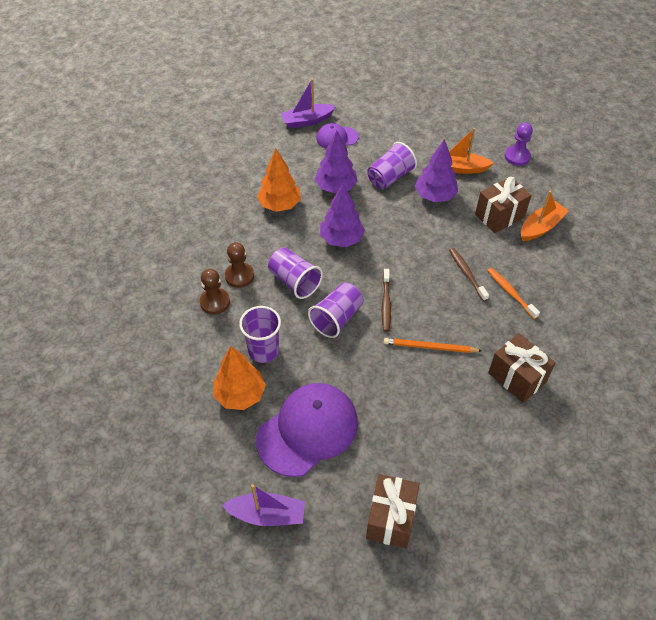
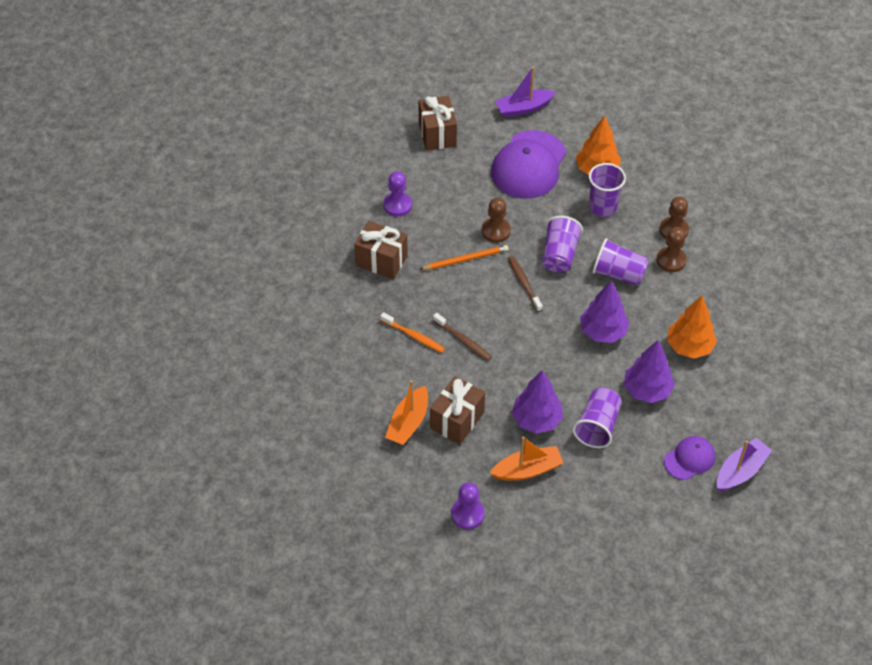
camera: 155 degrees right, 0 degrees up
(385, 365) = (496, 231): none -> brown pawn
(476, 437) = (397, 205): none -> purple pawn

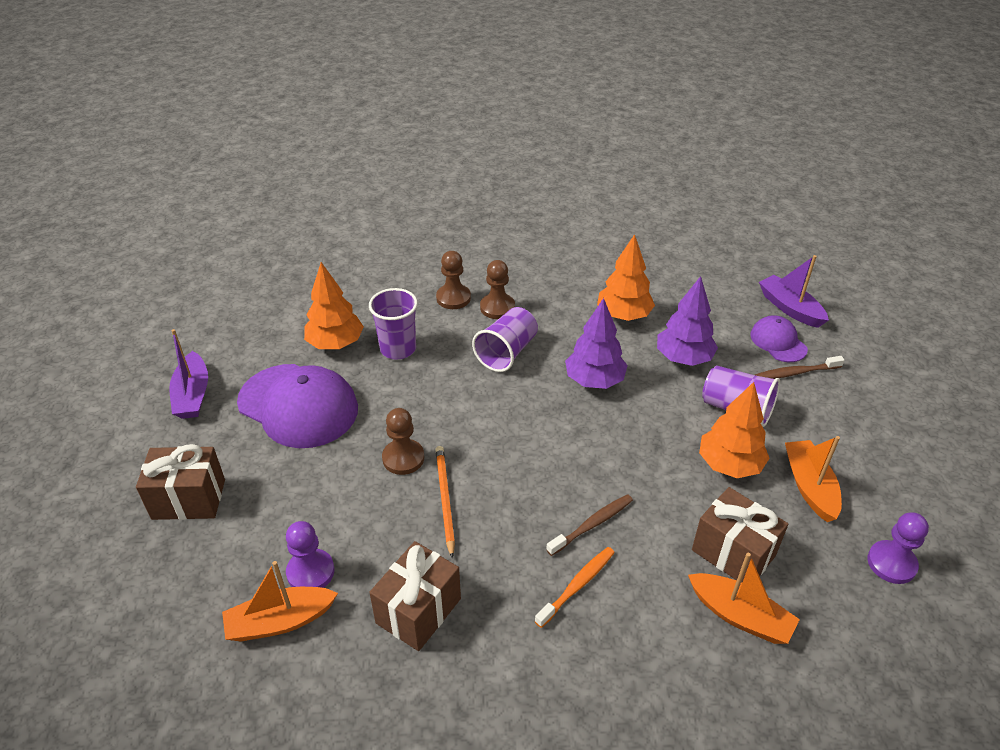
camera: 80 degrees left, 10 degrees down
(363, 200) = (280, 621): none -> orange boat
(524, 283) = (503, 442): brown toothbrush -> brown toothbrush (795, 373)
(536, 420) = (729, 465): purple tree -> orange tree
(559, 255) = (463, 400): purple cup -> none

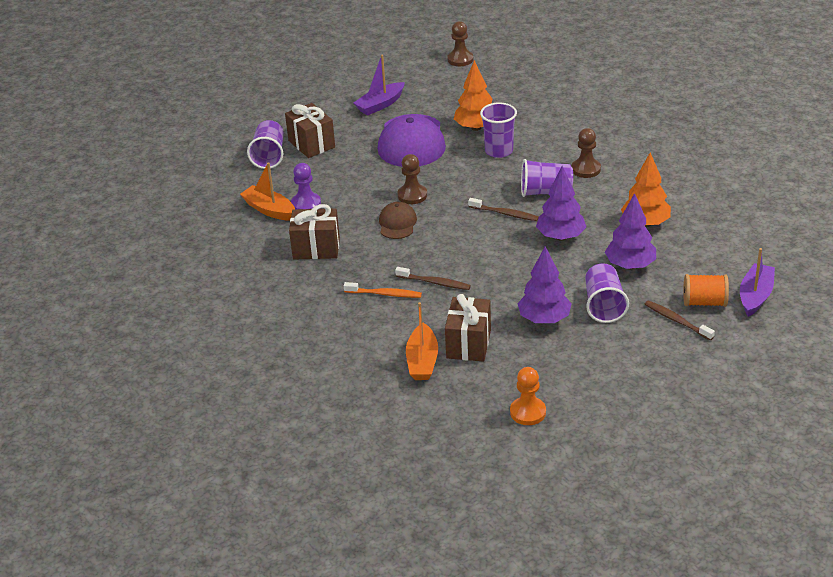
camera: 60 degrees right, 5 degrees down
(158, 558) = (269, 156): none -> purple cup
(445, 500) = (397, 223): orange pencil -> brown cap
(453, 298) = (573, 148): brown pawn -> brown pawn (460, 59)
(515, 400) = (505, 214): none -> brown toothbrush
(729, 465) = (544, 319): orange tree -> purple tree
(778, 342) = (704, 302): purple cap -> orange spool
(809, 486) = (561, 359): orange boat -> none
(891, 563) = (528, 412): purple pawn -> orange pawn

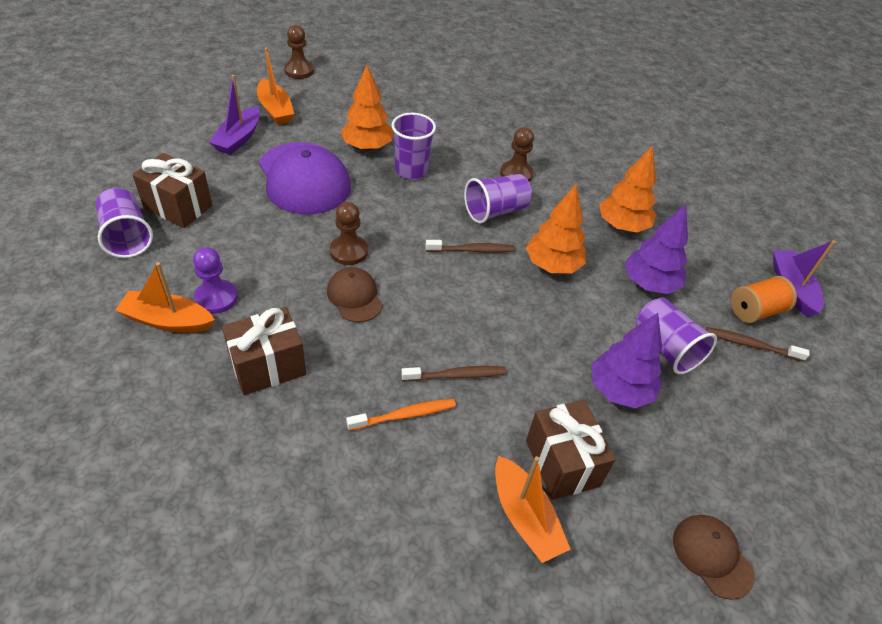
camera: 35 degrees left, 10 degrees up
(421, 88) = (275, 110): none -> orange boat
(528, 412) = (712, 556): orange pawn -> brown cap
(560, 236) = (552, 265): purple tree -> orange tree

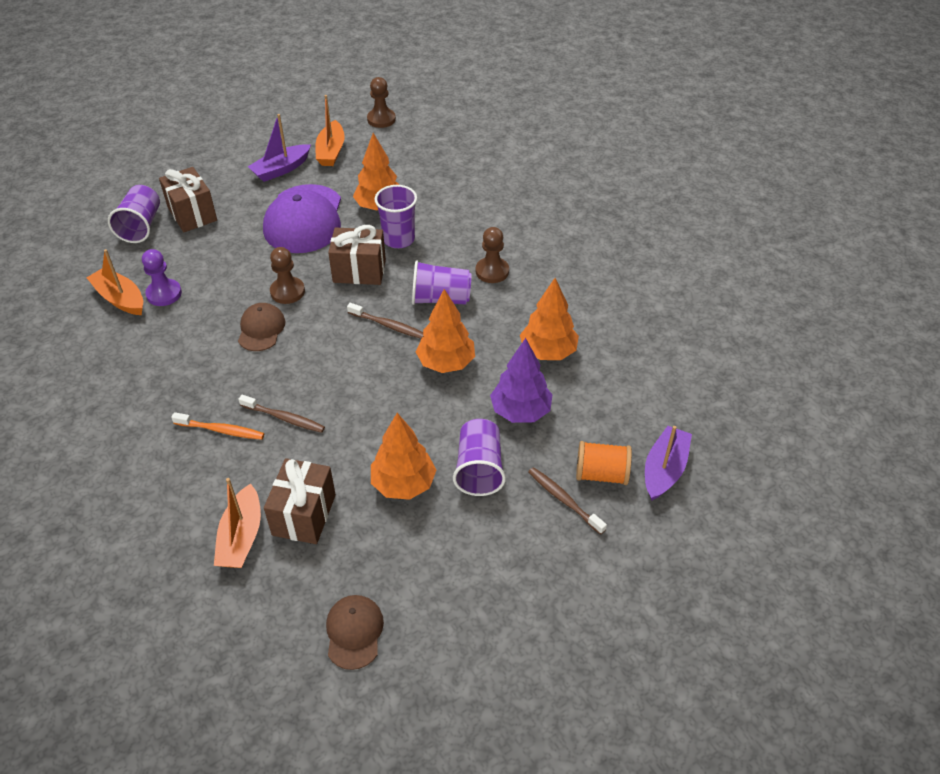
camera: 35 degrees right, 0 degrees up
(268, 366) = (158, 357): brown gift -> brown gift (359, 271)
(619, 390) = (403, 484): purple tree -> orange tree

